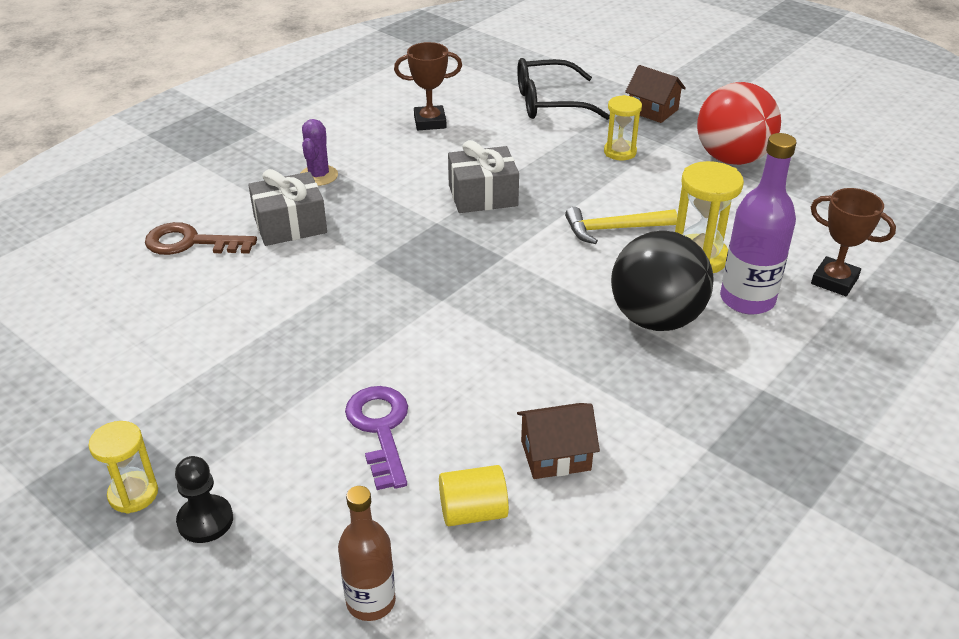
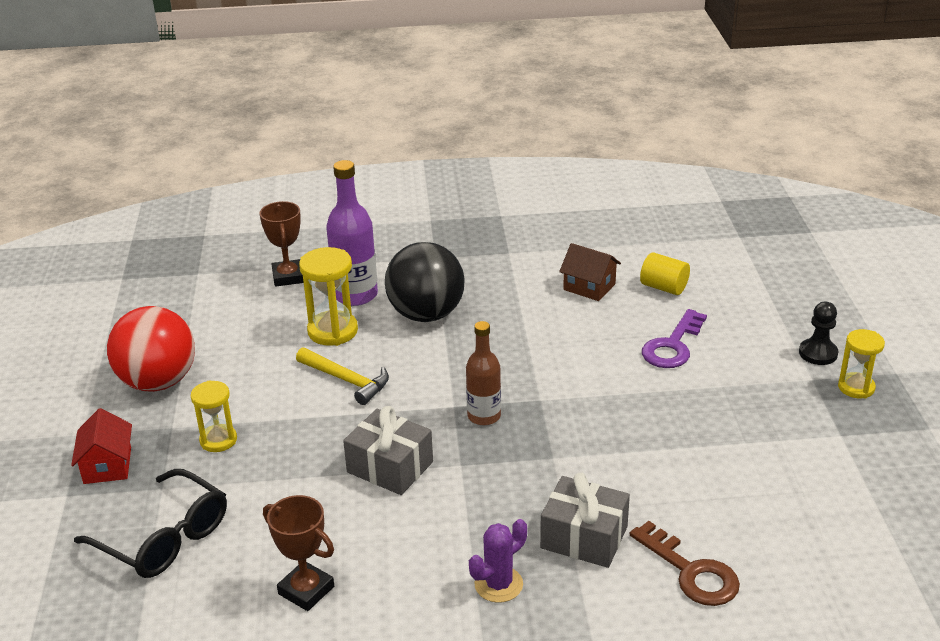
camera: 135 degrees left, 5 degrees down
(371, 601) = (753, 282): brown bottle -> brown bottle (484, 416)
(653, 110) = (107, 465): brown house -> red house

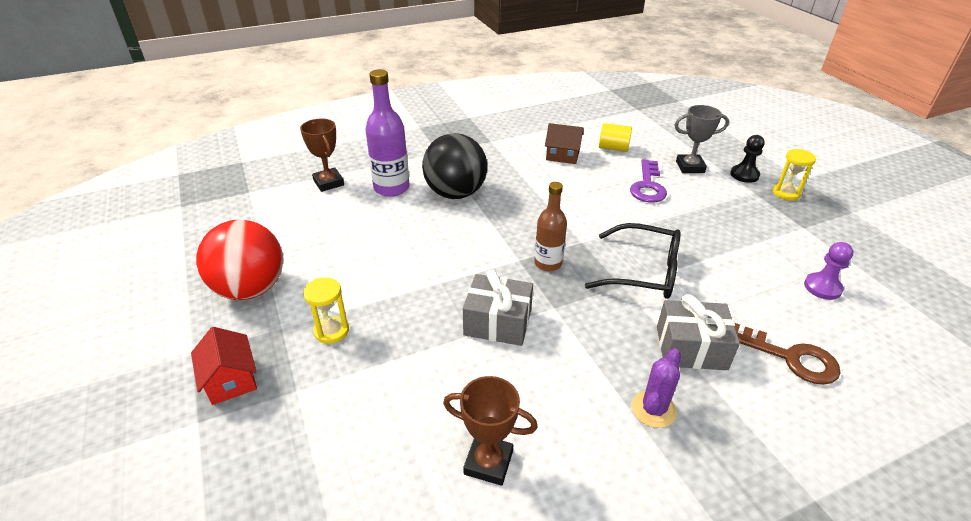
camera: 20 degrees left, 5 degrees up
(163, 537) = (319, 442): black glasses -> black glasses (642, 272)
(332, 331) = (387, 218): yellow hourglass -> none
(346, 380) = (420, 256): yellow hammer -> none
(750, 330) = (690, 167): none -> grey trophy
(799, 509) = (822, 287): none -> purple pawn

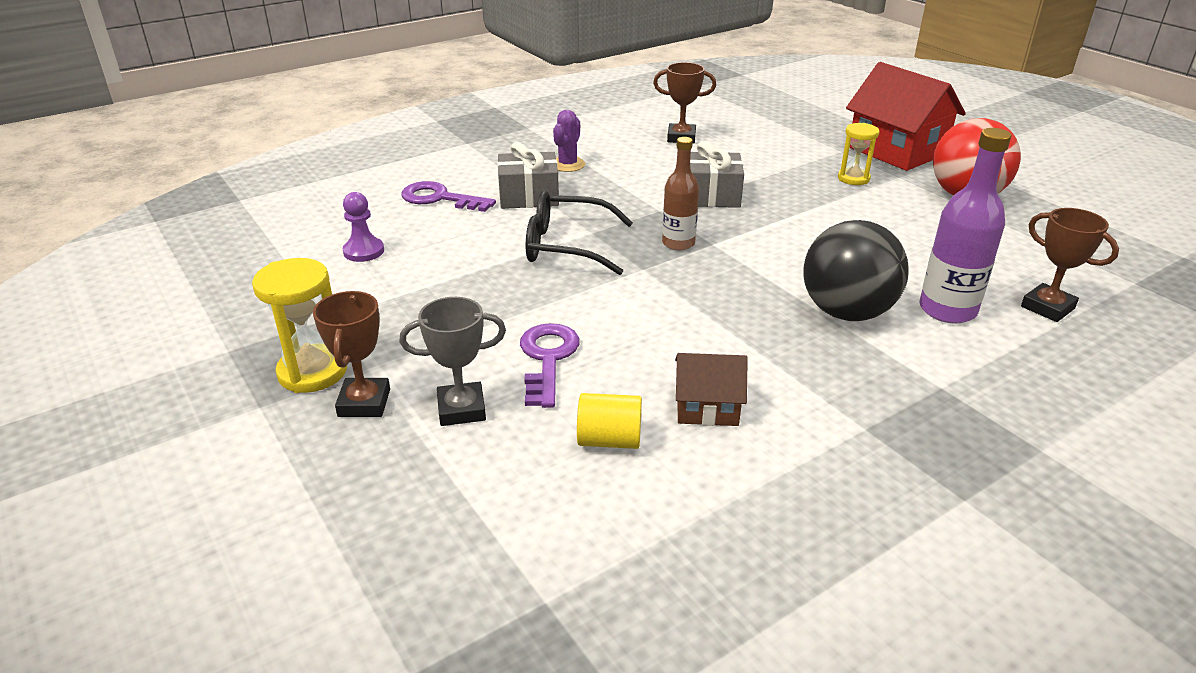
camera: 170 degrees right, 5 degrees down
(231, 380) = (896, 151): red house -> red house, size x1.92
(744, 175) = (364, 403): black pawn -> brown trophy
(786, 193) = (312, 372): yellow hourglass -> yellow hourglass, size x1.52
(790, 357) = (440, 198): brown key -> purple key

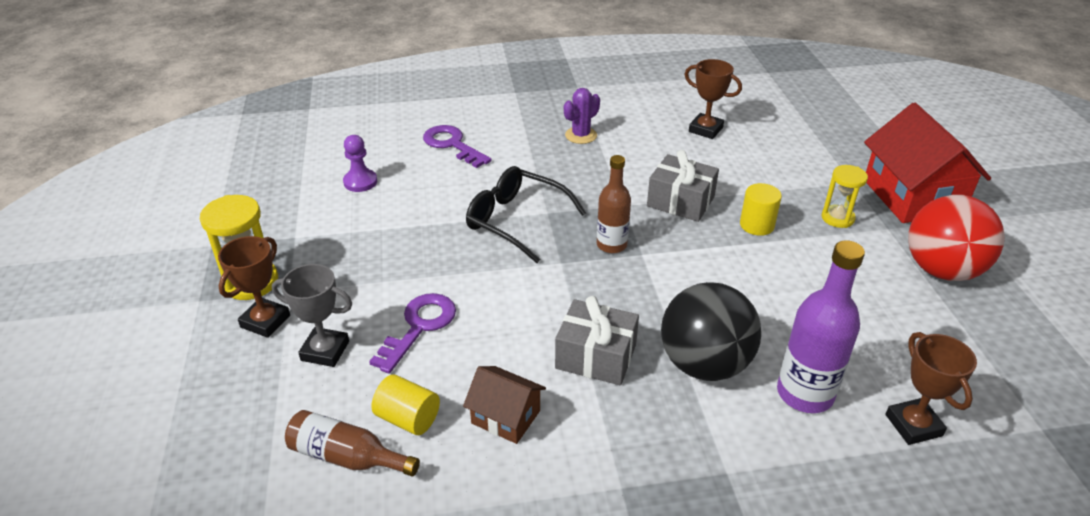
camera: 25 degrees right, 5 degrees up
(529, 196) = (523, 161): grey gift -> grey gift (596, 356)
(575, 494) = (347, 457): none -> brown bottle
(792, 198) = (757, 225): none -> yellow cylinder

